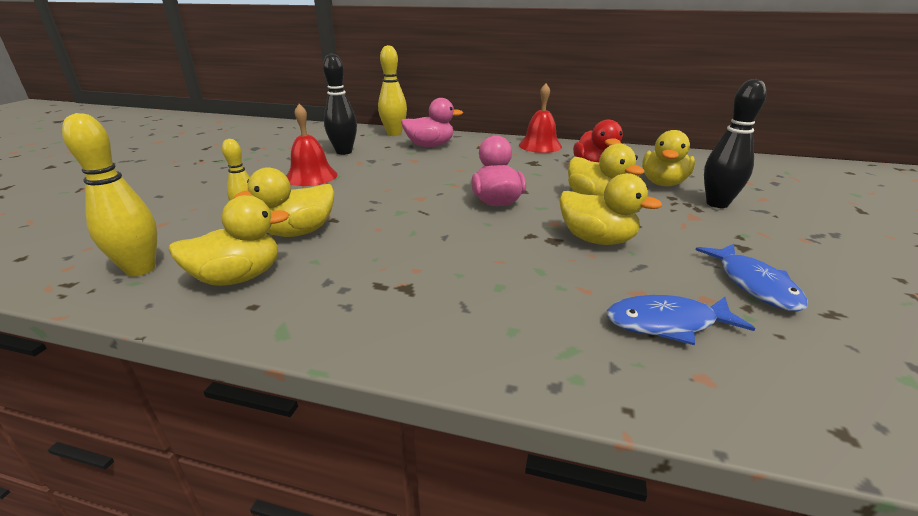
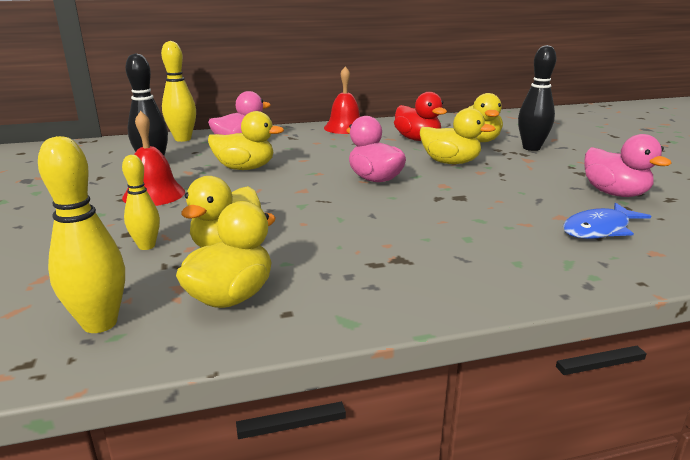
camera: 30 degrees left, 5 degrees down
(597, 239) = (488, 189): yellow duck -> yellow duck (245, 168)
(754, 284) = (614, 193): blue fish -> pink duck

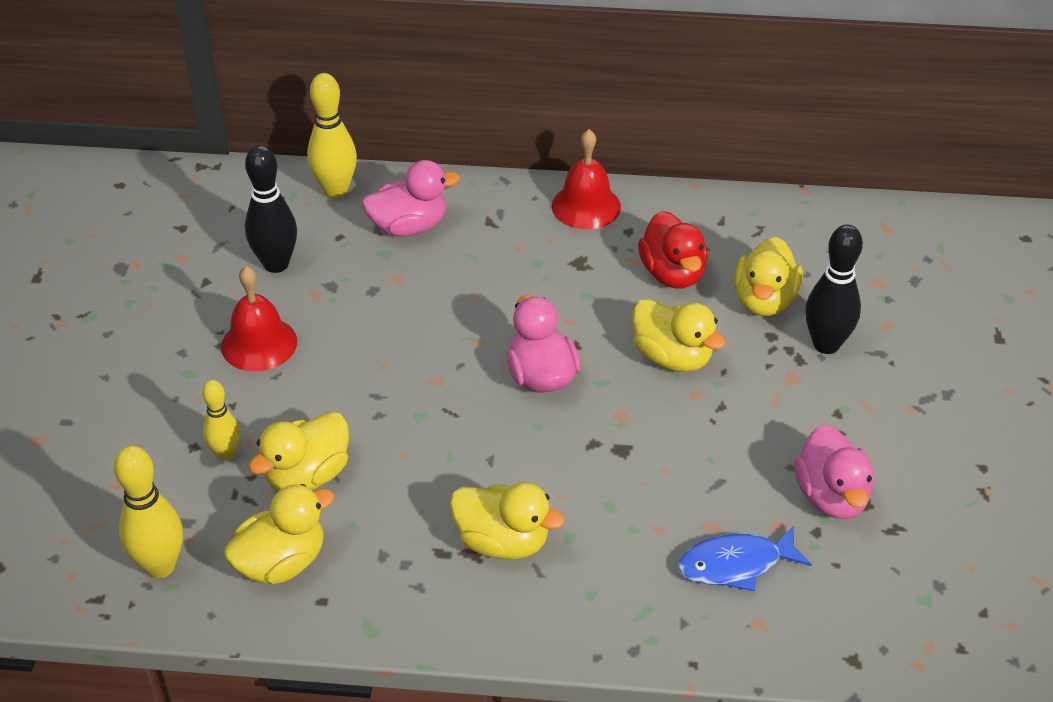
camera: 20 degrees right, 20 degrees up
(245, 168) = (388, 303): yellow duck -> yellow duck (502, 542)

